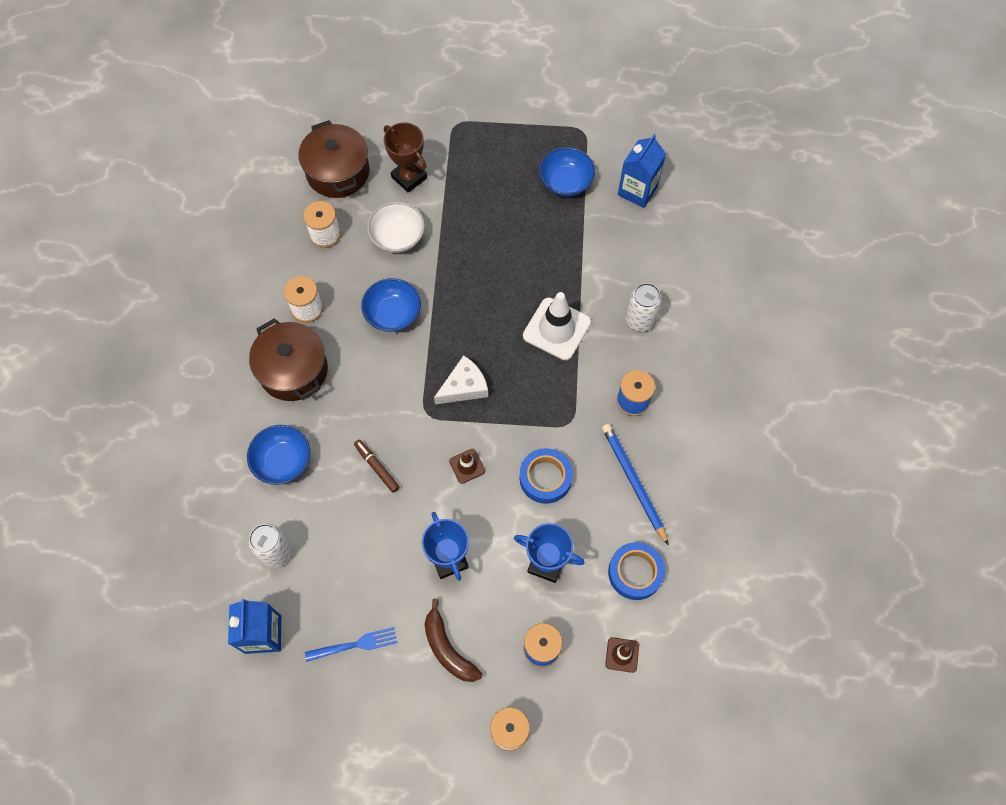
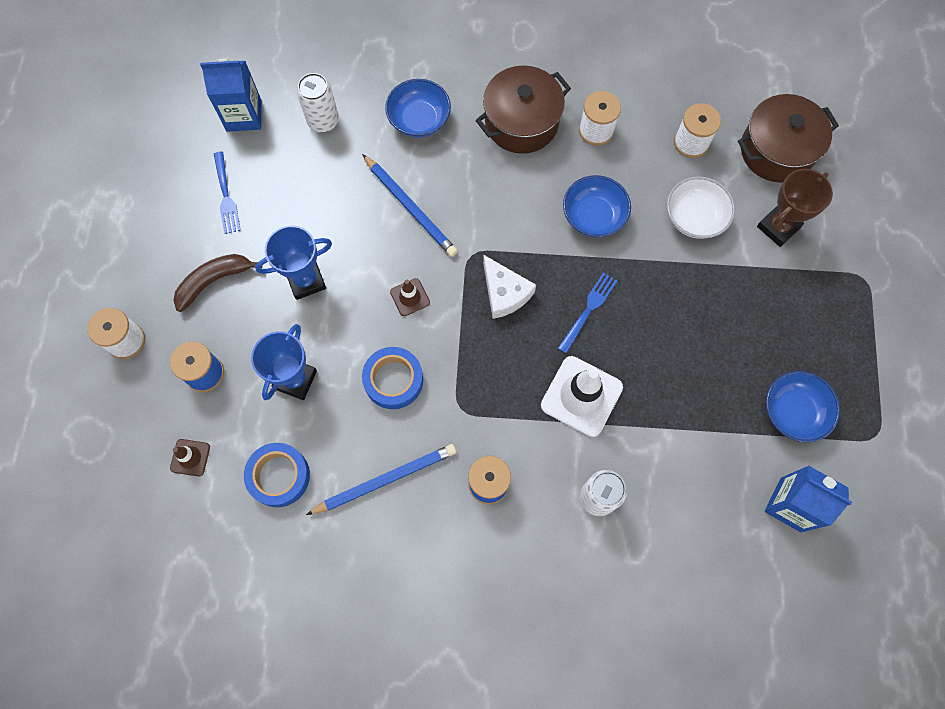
camera: 90 degrees right, 5 degrees up
(377, 467) = (410, 207): brown marker -> blue pencil
(480, 321) = (588, 310): none -> blue fork

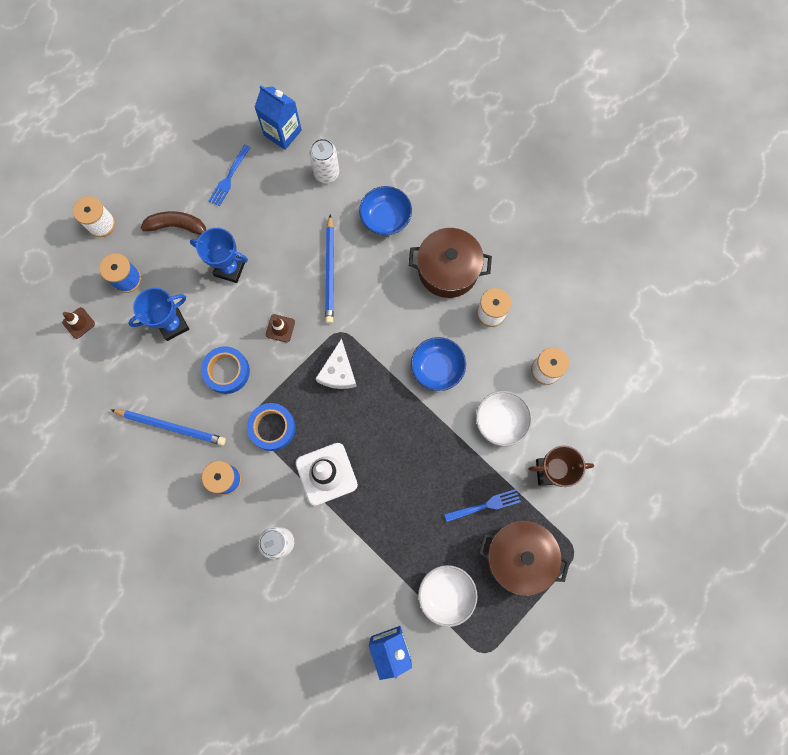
camera: 40 degrees right, 5 degrees up
(279, 476) = (116, 374): blue tape -> blue tape (272, 428)
(588, 310) = (379, 424): blue fork -> blue fork (485, 505)
(776, 150) = (598, 421): brown pot -> brown pot (519, 556)
(793, 412) = (446, 594): blue bowl -> white bowl

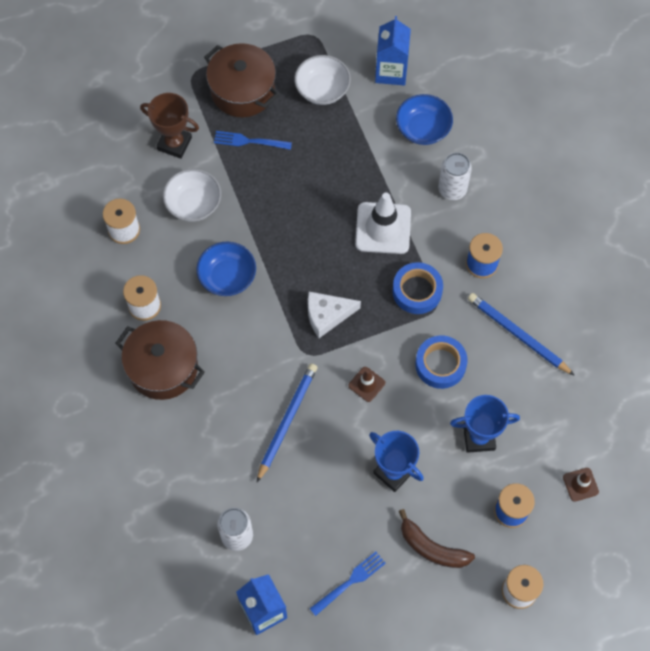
camera: 155 degrees left, 10 degrees down
(338, 372) = (327, 315): white cheese -> white cheese turned 135 degrees counterclockwise
(385, 218) = (198, 453): blue bowl -> blue bowl (423, 129)

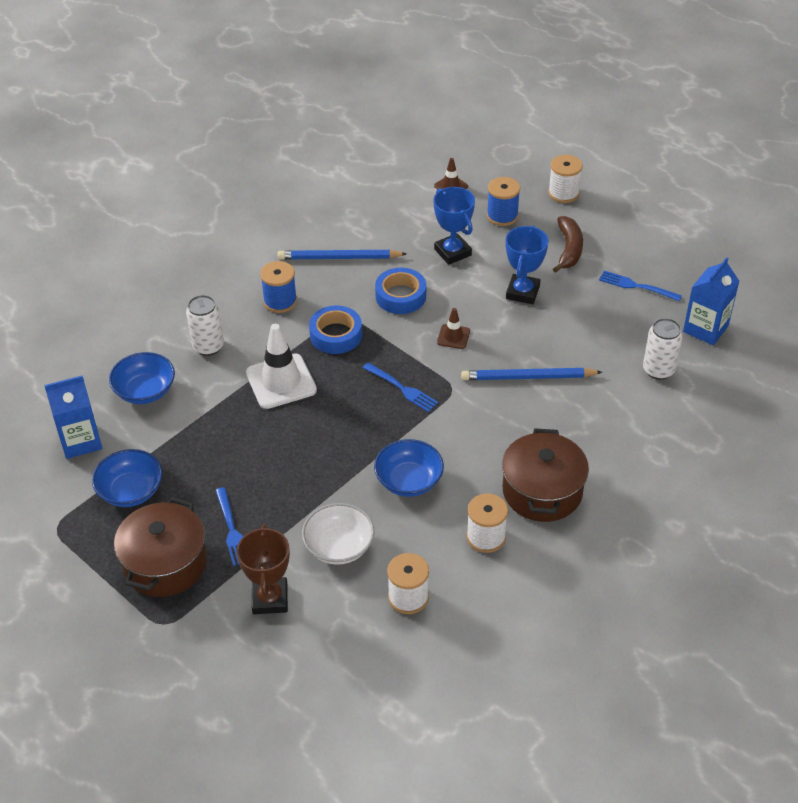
camera: 115 degrees left, 20 degrees down
(322, 89) = (131, 491): white bowl -> blue bowl
(327, 315) = (402, 388): white cheese -> blue fork
(518, 335) = (339, 258): blue pencil -> blue pencil turned 75 degrees clockwise

